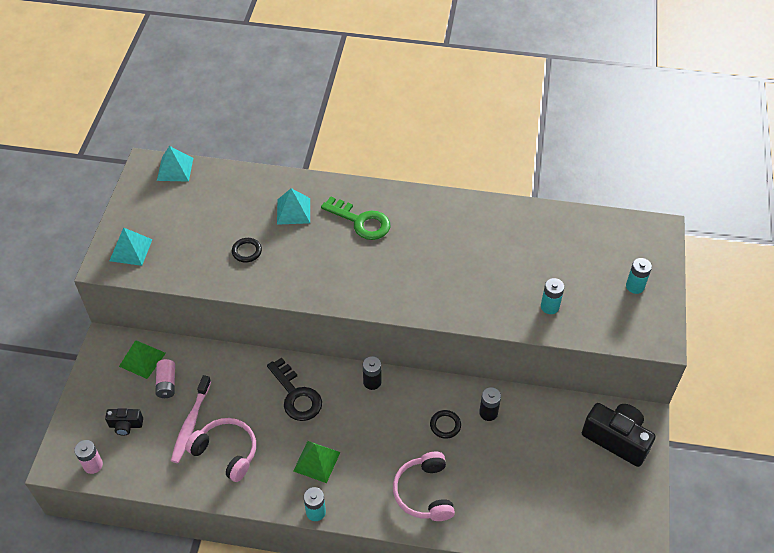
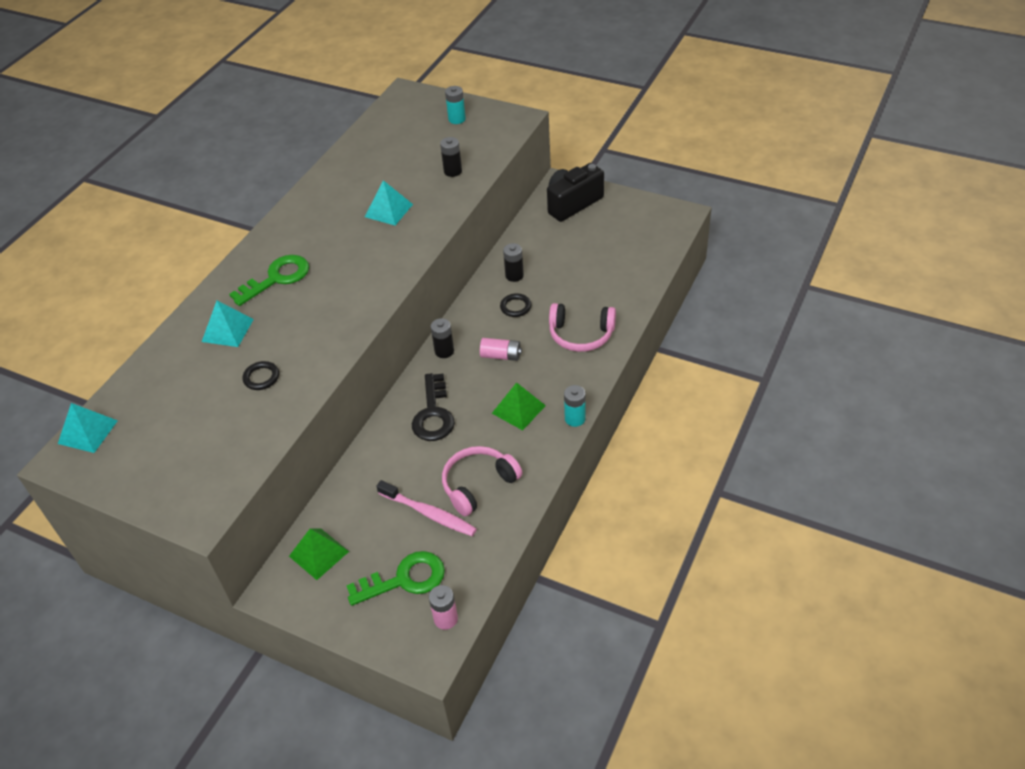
camera: 70 degrees left, 5 degrees down
(126, 425) = (405, 579): black camera -> green key
(130, 250) = (192, 489): turquoise pyramid -> turquoise pyramid (388, 210)
(167, 383) = (365, 531): pink battery -> pink battery (501, 356)
(296, 395) = (433, 414): black key -> black key turned 105 degrees clockwise
(549, 306) = (453, 171): turquoise battery -> black battery

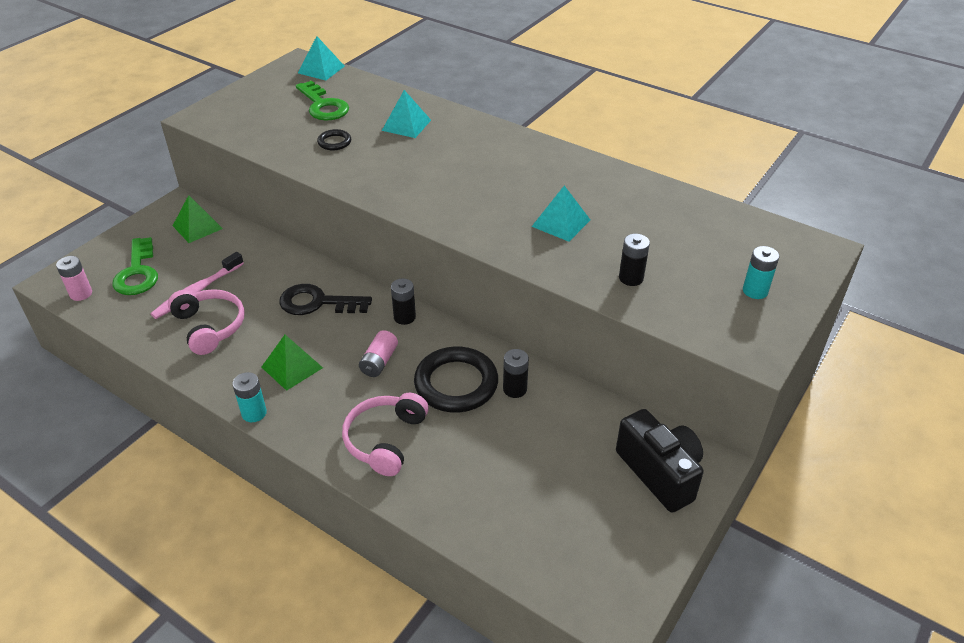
camera: 95 degrees right, 5 degrees down
(277, 278) = (469, 150): green key -> green key (323, 106)
(515, 307) = (456, 383): black ring -> black ring, size x2.11

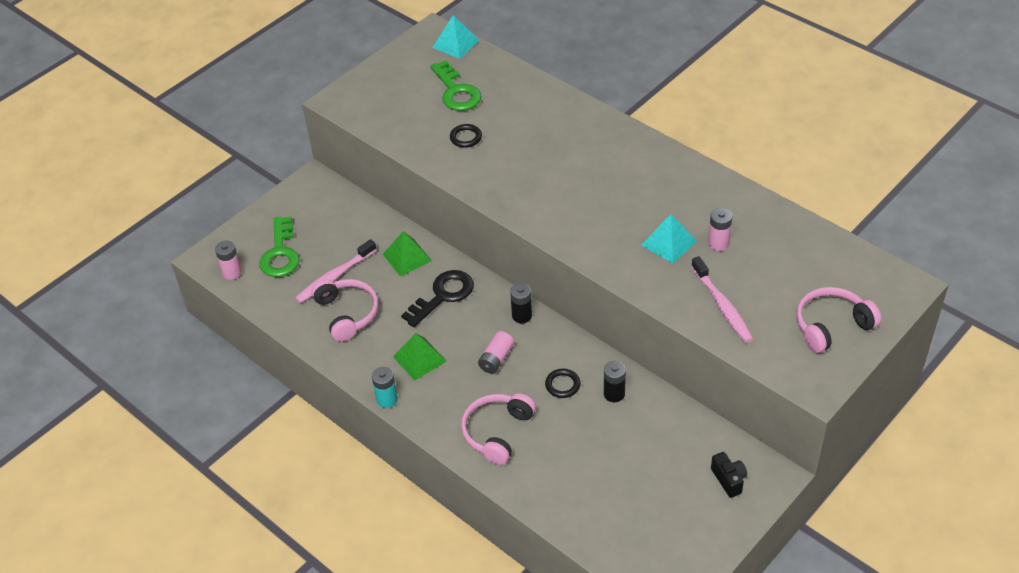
camera: 10 degrees right, 5 degrees up
(197, 227) = (332, 206): green pyramid -> green pyramid (407, 257)
(317, 303) = (443, 295): black key -> black key turned 120 degrees clockwise
(406, 125) = (535, 120): turquoise pyramid -> none
(456, 383) = (562, 385): black ring -> black ring, size x0.47
(614, 221) = (718, 243): none -> pink battery
(631, 278) = (722, 305): black battery -> pink toothbrush
(660, 472) = (729, 480): black camera -> black camera, size x0.52
(755, 291) = (831, 326): turquoise battery -> pink headphones

